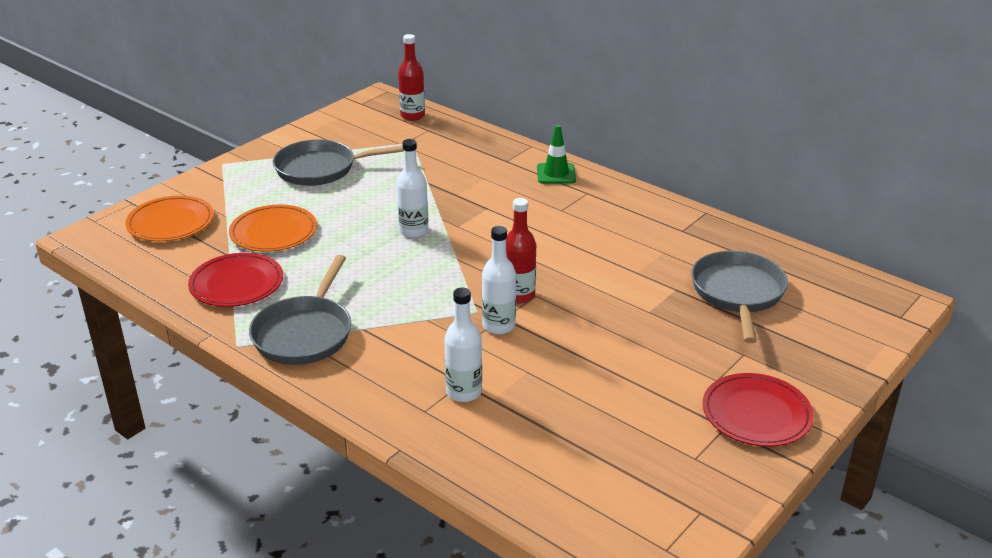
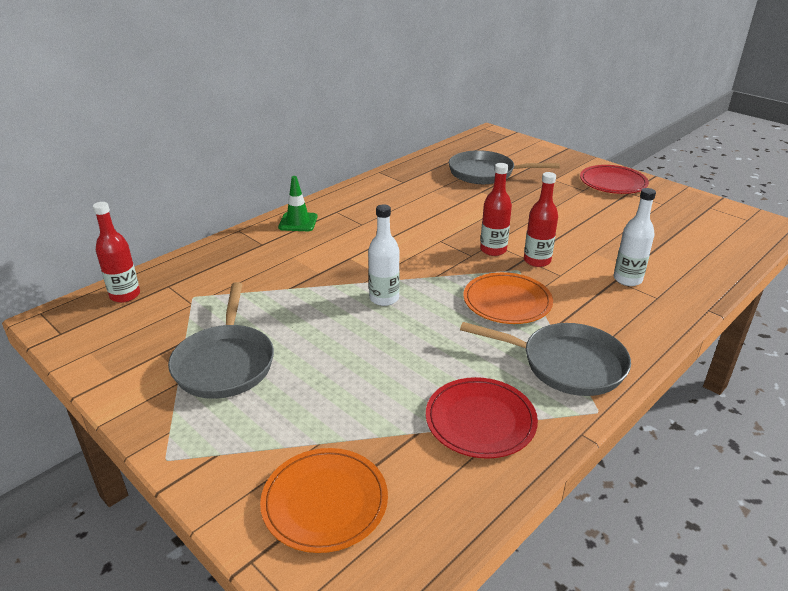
camera: 85 degrees left, 0 degrees up
(273, 232) = (369, 396): orange plate -> orange plate (507, 301)
(498, 326) = (537, 261): white bottle -> red bottle

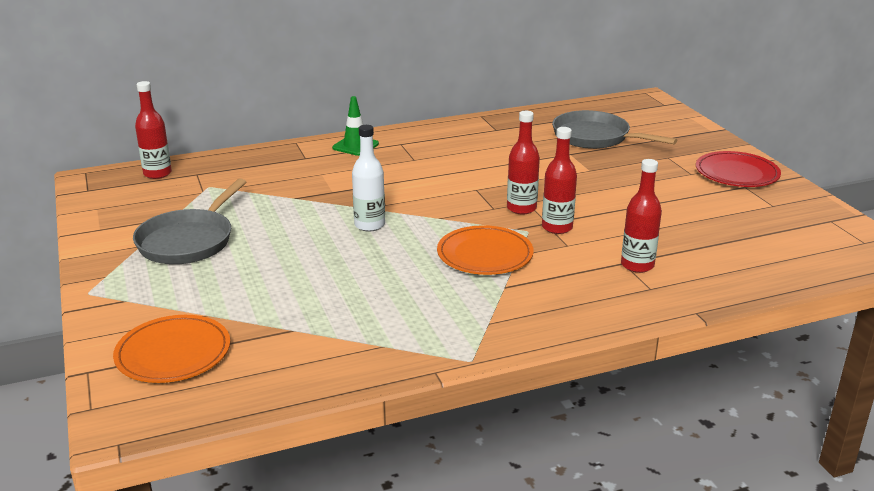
camera: 25 degrees right, 5 degrees down
(480, 420) = (355, 337): red plate -> none
(566, 364) = (483, 318): grey pan -> none
(627, 279) = (637, 265): white bottle -> red bottle

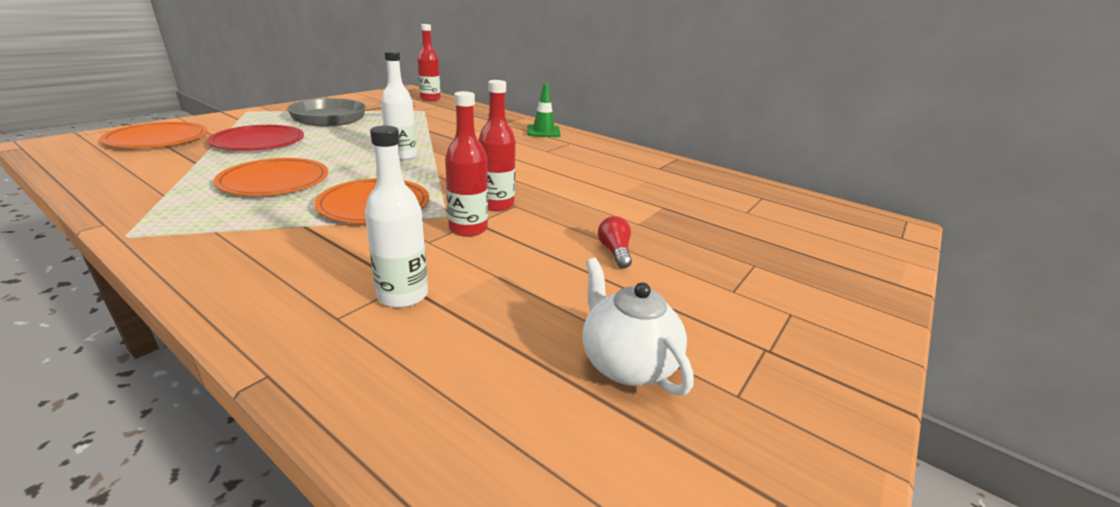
camera: 55 degrees right, 0 degrees up
(389, 292) = (275, 181): none -> orange plate
(595, 137) = (727, 213): grey pan -> none
(625, 190) = (615, 252): none -> red light bulb
(637, 265) = (403, 295): red bottle -> white bottle
(737, 173) = (799, 332): red plate -> red plate (259, 142)
(738, 222) = (626, 363): none -> white teapot

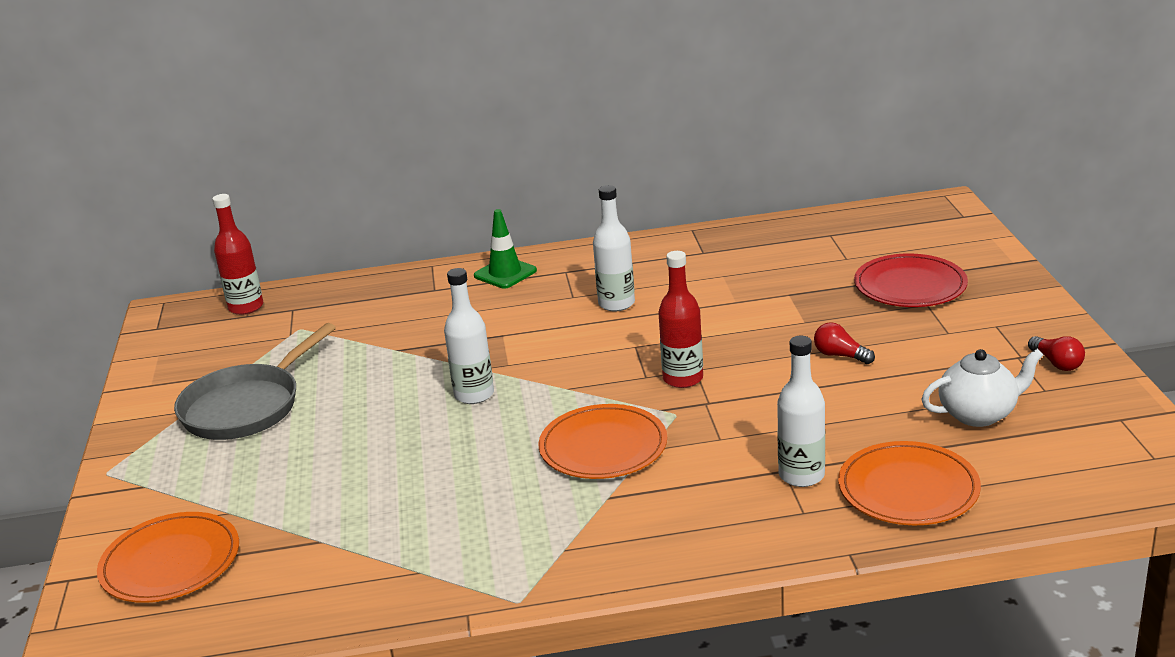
camera: 40 degrees left, 0 degrees up
(259, 142) = (286, 485): red plate -> red plate (910, 286)
(275, 181) = (458, 495): orange plate -> orange plate (908, 489)
(468, 229) = (718, 411): red bottle -> none
(558, 162) = (616, 304): none -> white bottle
(626, 363) = (979, 414): white teapot -> white teapot turned 150 degrees clockwise
(799, 382) = (1056, 363): none -> red light bulb

